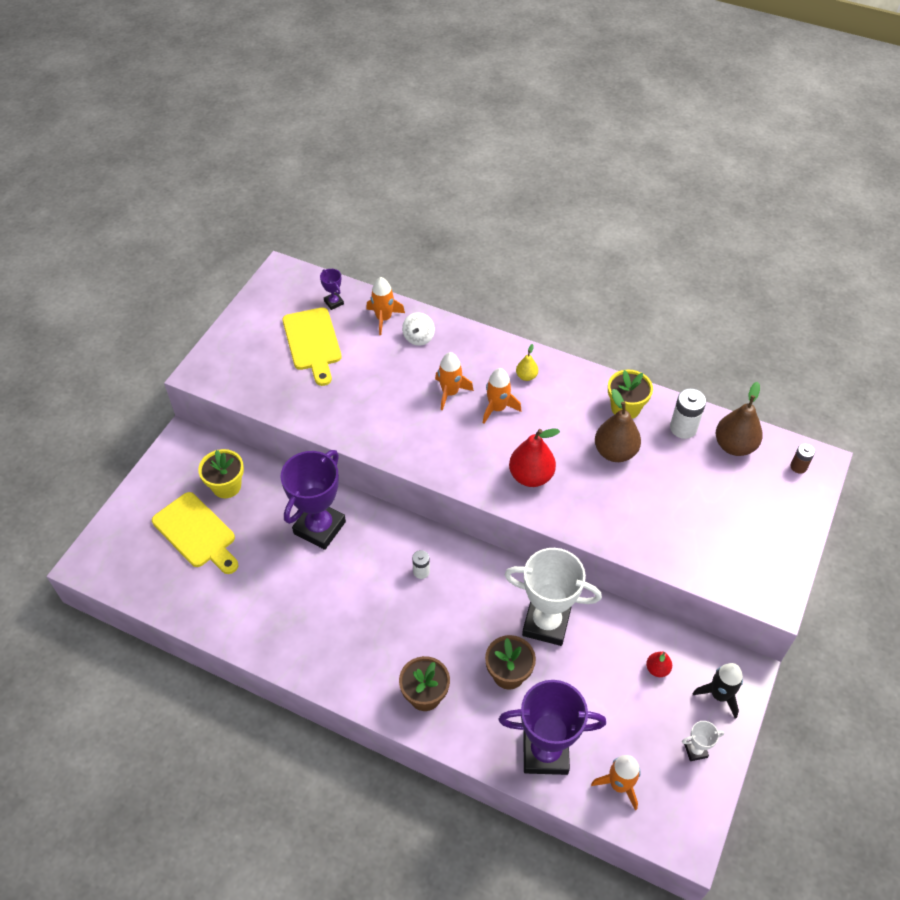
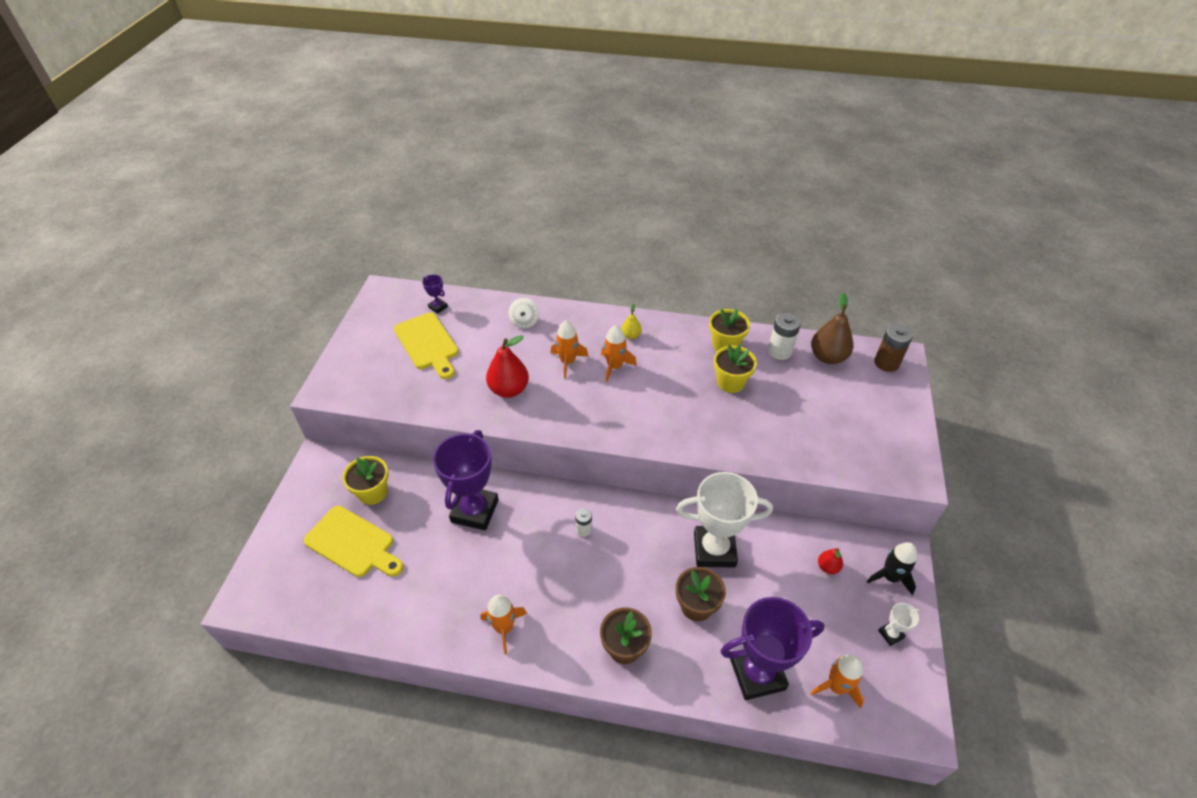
camera: 15 degrees left, 5 degrees down
(384, 318) = (488, 312): orange rocket -> orange rocket (504, 628)
(531, 476) = (665, 418): red pear -> red pear (509, 390)
(615, 452) = (730, 382): brown pear -> yellow flower pot
(798, 466) = (886, 363): brown battery -> brown battery, size x1.68

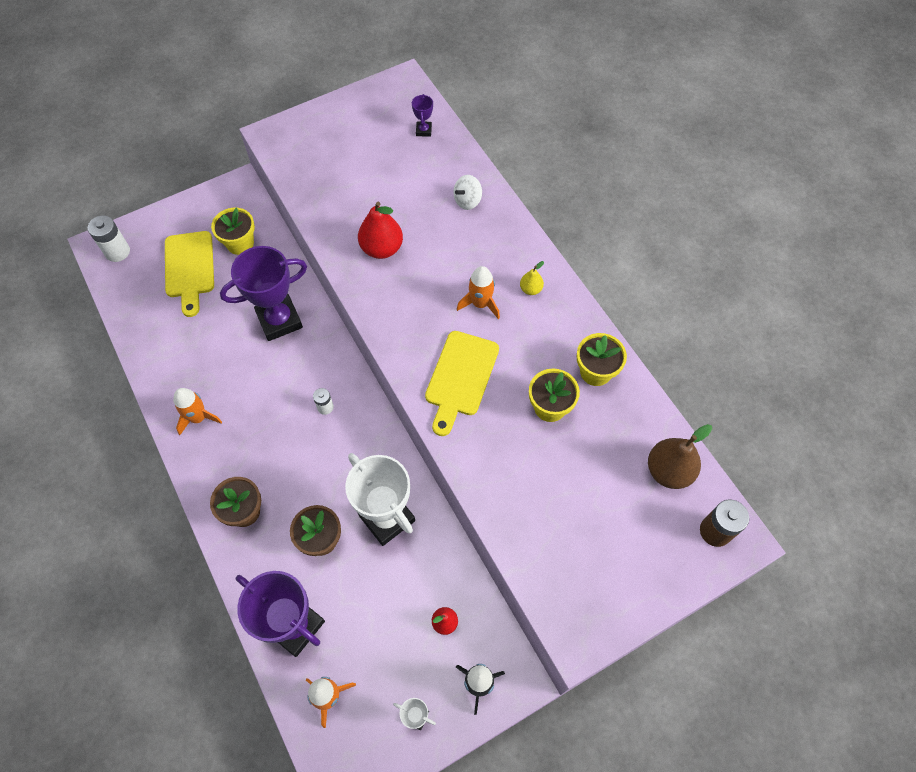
camera: 50 degrees right, 15 degrees up
(427, 344) = (377, 157): yellow cutting board -> yellow cutting board (460, 377)
(568, 362) = (452, 266): orange rocket -> none
(780, 351) = (633, 423): white battery -> white battery (117, 252)

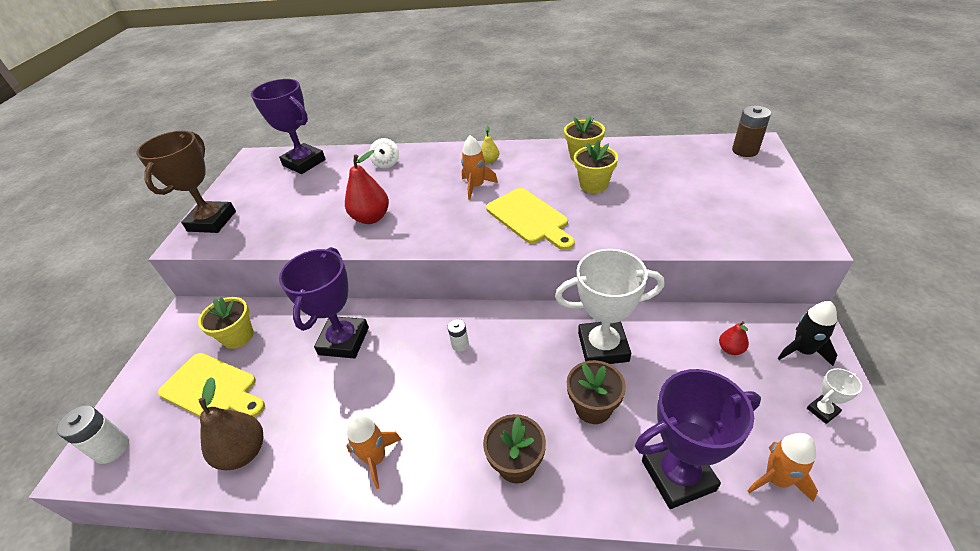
camera: 50 degrees left, 20 degrees down
(304, 131) = (212, 221): none -> brown trophy
(423, 130) = (304, 163): purple trophy -> purple trophy, size x2.33
(668, 471) = (685, 153): brown pear -> brown pear (243, 452)

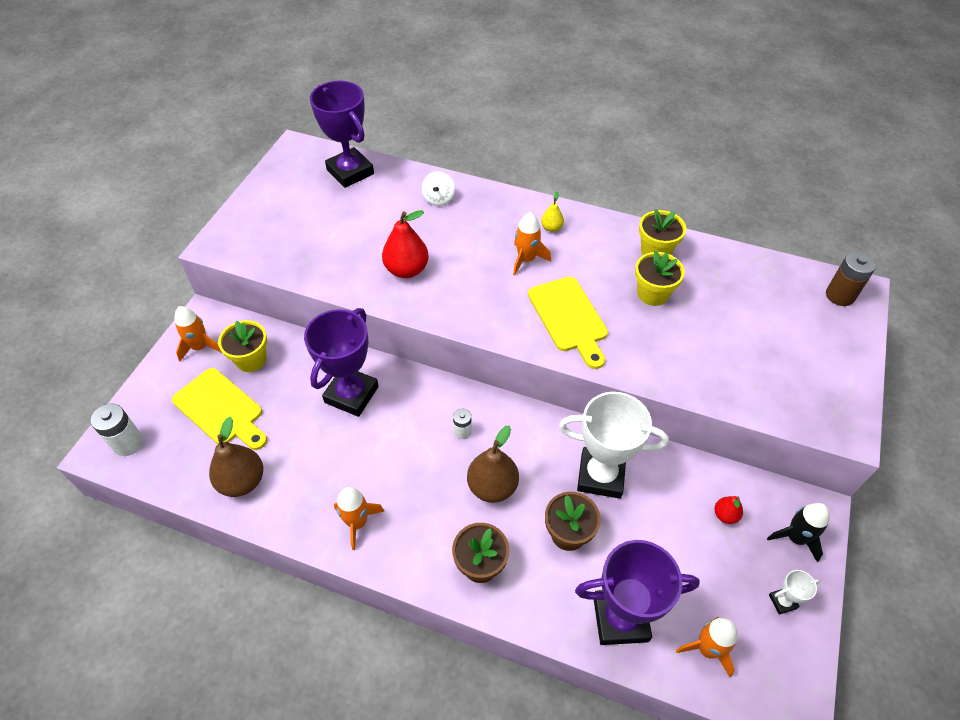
camera: 10 degrees right, 10 degrees up
(184, 339) = (200, 347): none -> orange rocket
(212, 221) = (244, 226): brown trophy -> none
(504, 385) = (492, 487): none -> brown pear

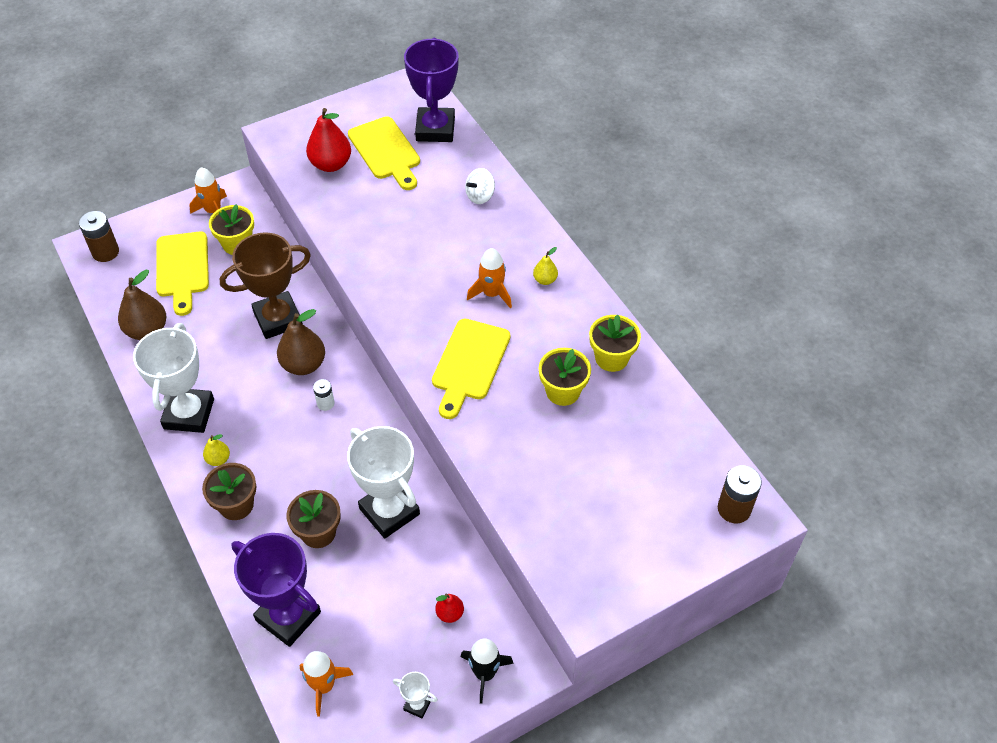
camera: 40 degrees right, 0 degrees up
(128, 443) = (105, 252): white battery -> brown battery
(328, 208) = (385, 151): none -> yellow cutting board
(351, 394) = (278, 319): purple trophy -> brown trophy
(357, 522) = (189, 414): orange rocket -> white trophy
(407, 270) = (389, 241): red pear -> red pear (331, 164)
(424, 540) = (218, 459): none -> yellow pear
(492, 487) = (303, 459): brown pear -> brown pear (303, 365)

